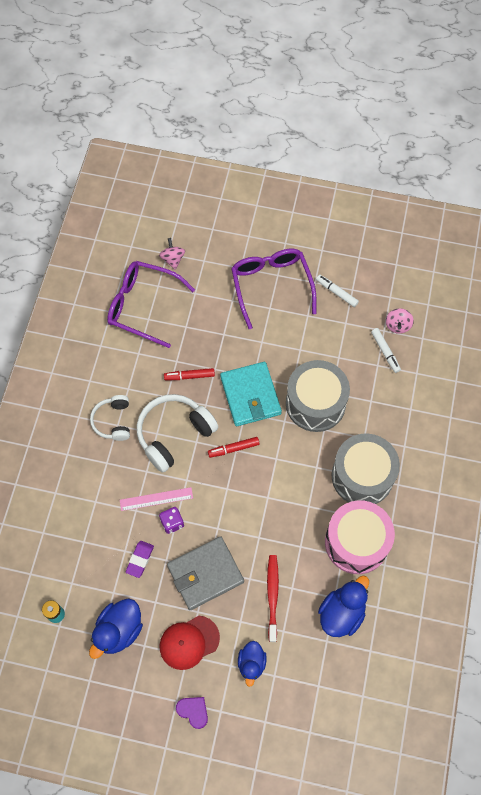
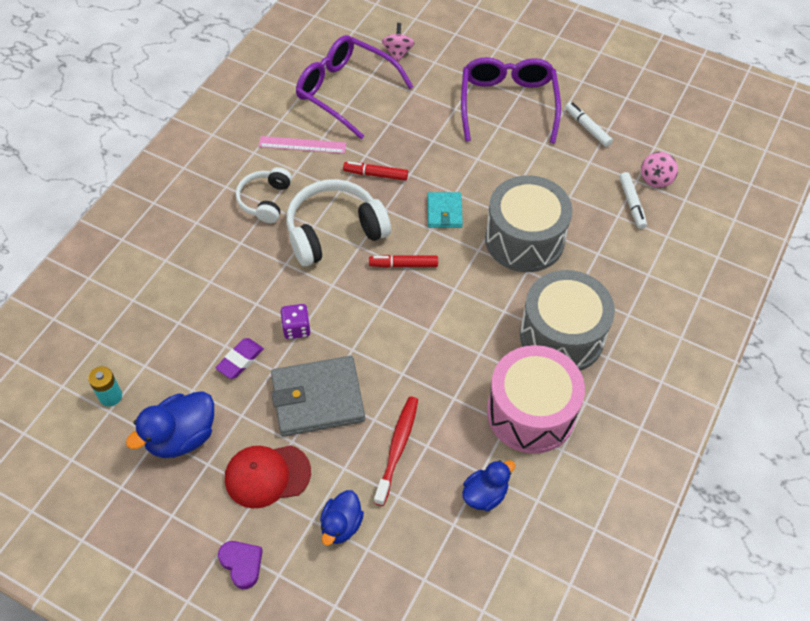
camera: 15 degrees right, 10 degrees down
(156, 499) = (286, 297): pink ruler -> pink ruler (302, 145)
(250, 395) = (444, 212): turquoise wallet -> turquoise wallet, size x0.55
(341, 613) = (485, 494): blue duck -> blue duck, size x0.65

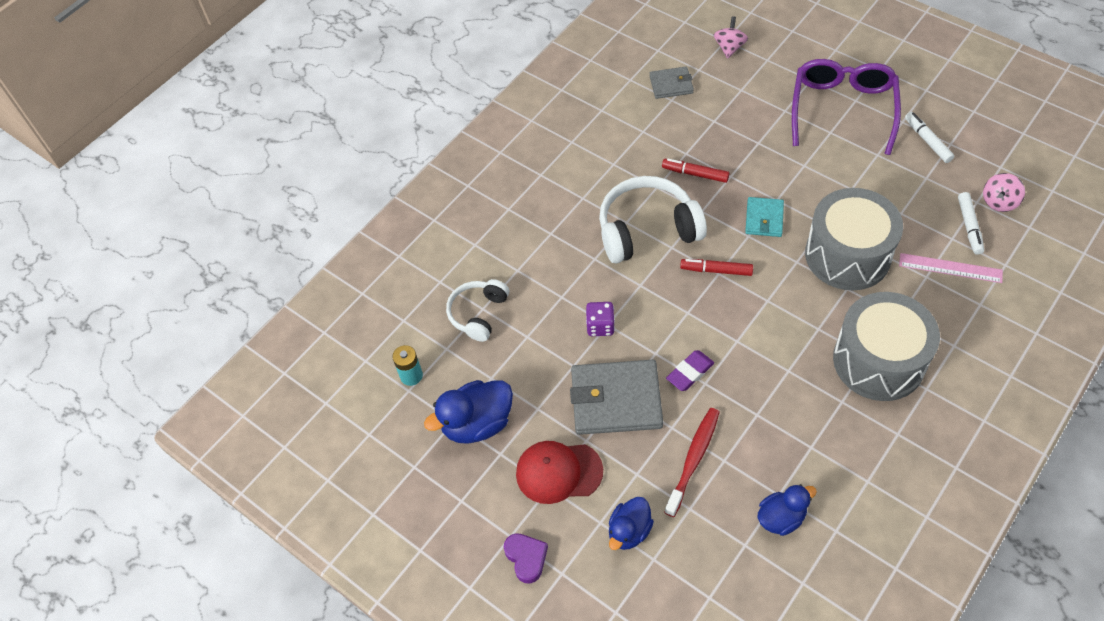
camera: 15 degrees right, 0 degrees up
(240, 360) = (541, 353): purple eraser -> purple eraser (690, 373)
(265, 200) = (579, 192): white headphones -> white headphones (478, 314)
(302, 145) = (622, 137): pink ruler -> pink ruler (950, 268)
(345, 91) = (671, 84): purple glasses -> grey wallet
(531, 412) = (838, 438): pink drum -> none

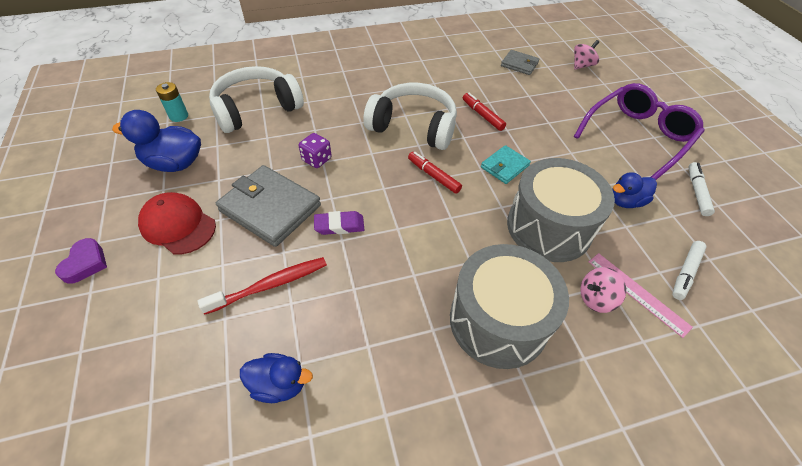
camera: 30 degrees right, 5 degrees down
(478, 314) = (256, 109): white headphones -> white headphones, size x1.67
(629, 531) = (166, 300): blue duck -> blue duck (625, 201)
(999, 202) = (733, 272): pink spinning top -> pink spinning top (596, 298)

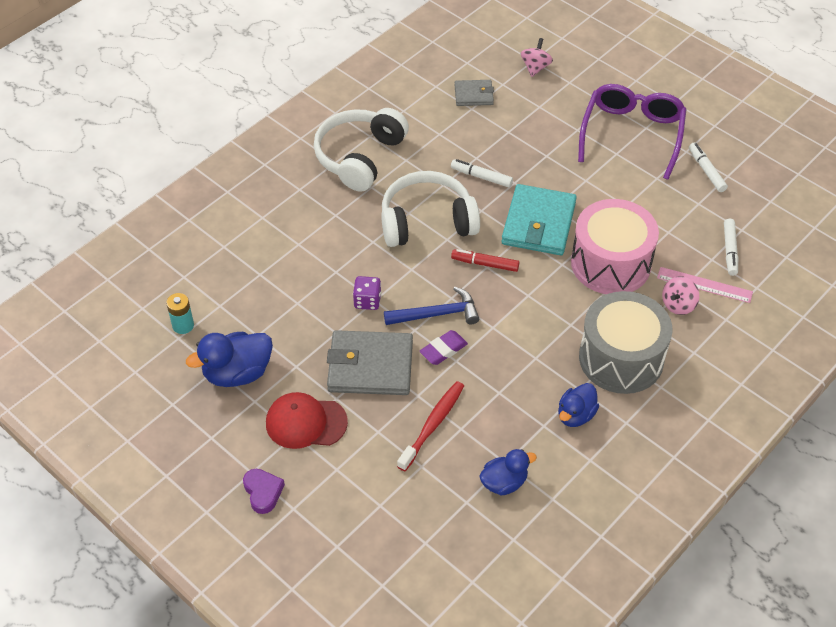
camera: 30 degrees left, 0 degrees up
(256, 109) = (255, 278): white headphones -> white headphones (359, 157)
(360, 194) = (436, 314): none -> blue hammer
(482, 115) = (481, 177): red marker -> white marker
(504, 166) = (539, 223): turquoise wallet -> turquoise wallet, size x1.83
(549, 227) = (610, 263): grey drum -> pink drum
(625, 201) = (656, 208): blue duck -> blue duck (575, 415)

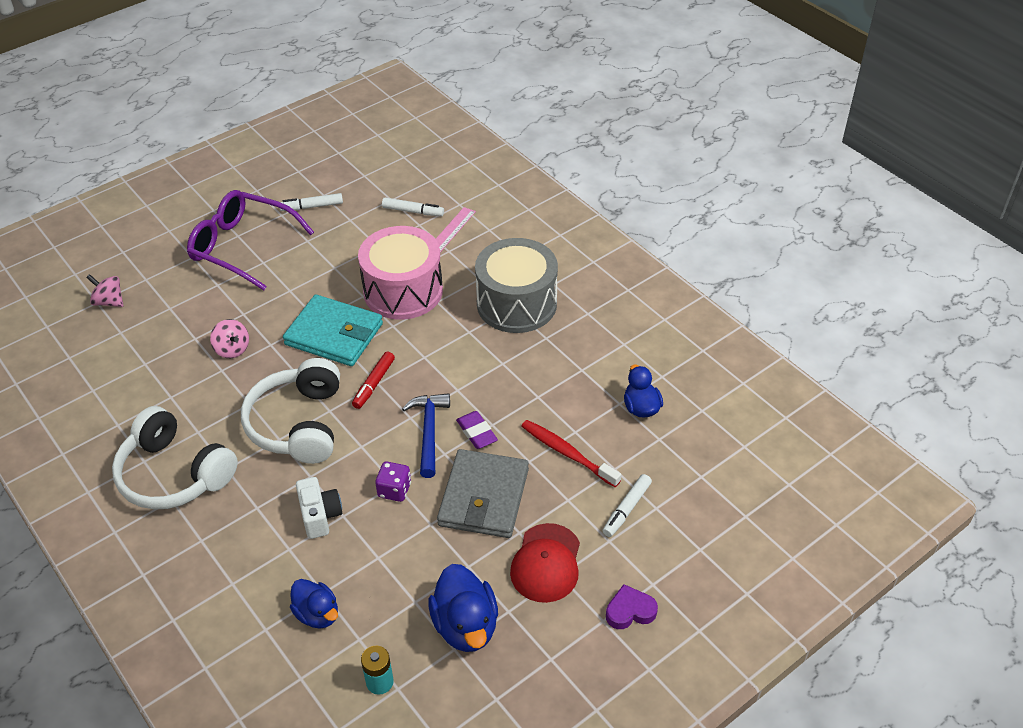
camera: 80 degrees left, 5 degrees down
(333, 256) = (320, 516): none -> white camera
(473, 95) = (124, 358): grey wallet -> none
(481, 177) = (252, 370): white marker -> white marker (626, 509)
(575, 415) = (574, 345): blue duck -> blue duck (317, 614)
(678, 305) = (465, 255): pink spinning top -> pink spinning top (232, 349)

